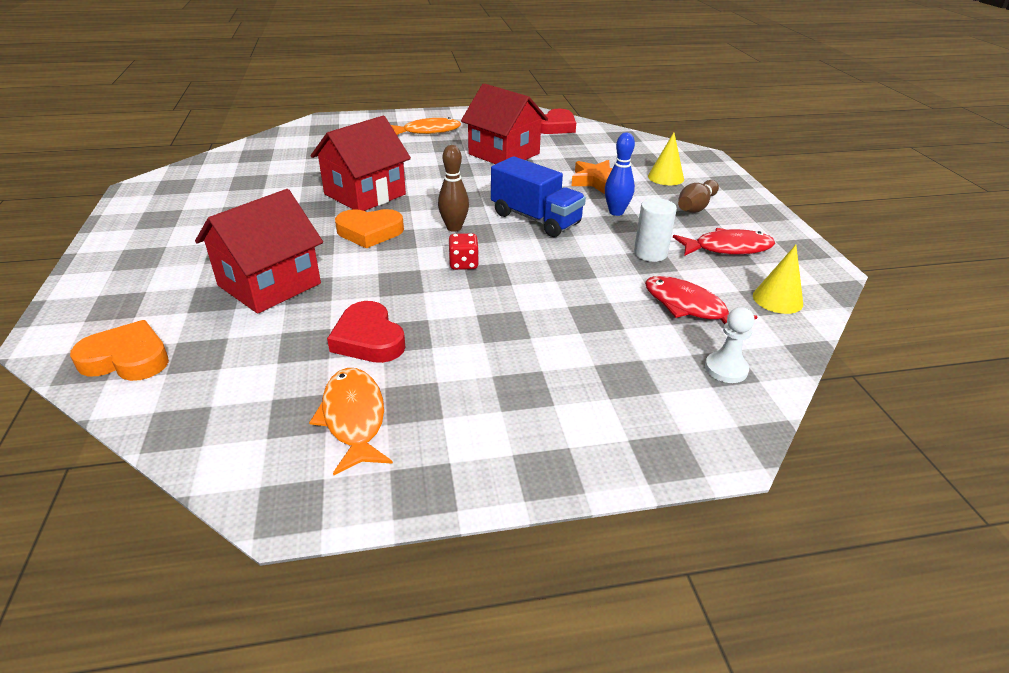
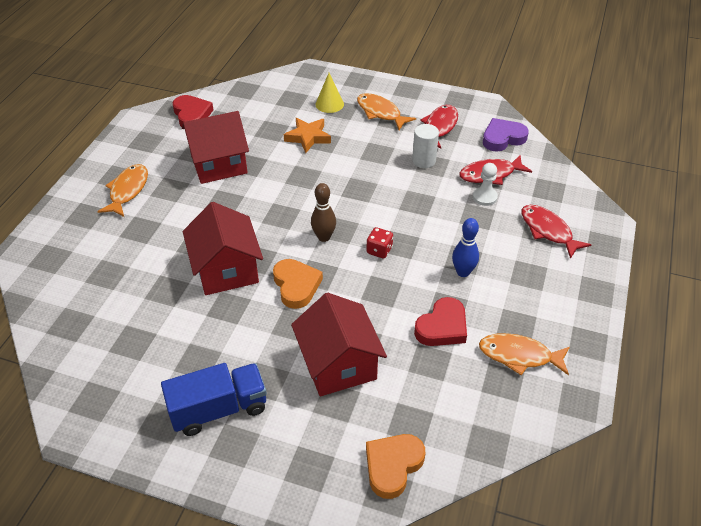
camera: 60 degrees left, 10 degrees up
(368, 339) = (442, 327): red heart -> red heart turned 45 degrees counterclockwise
(369, 232) = (296, 286): orange heart -> orange heart turned 45 degrees counterclockwise
(535, 219) = (342, 191): blue truck -> blue truck (219, 409)
(616, 212) = (361, 150): blue bowling pin -> blue bowling pin (463, 272)
(633, 387) = (548, 231): none -> red fish
(696, 207) = (380, 112): brown bowling pin -> orange fish
(726, 369) = (551, 190): white pawn -> white pawn (484, 197)
(777, 299) = (503, 138): yellow cone -> purple heart

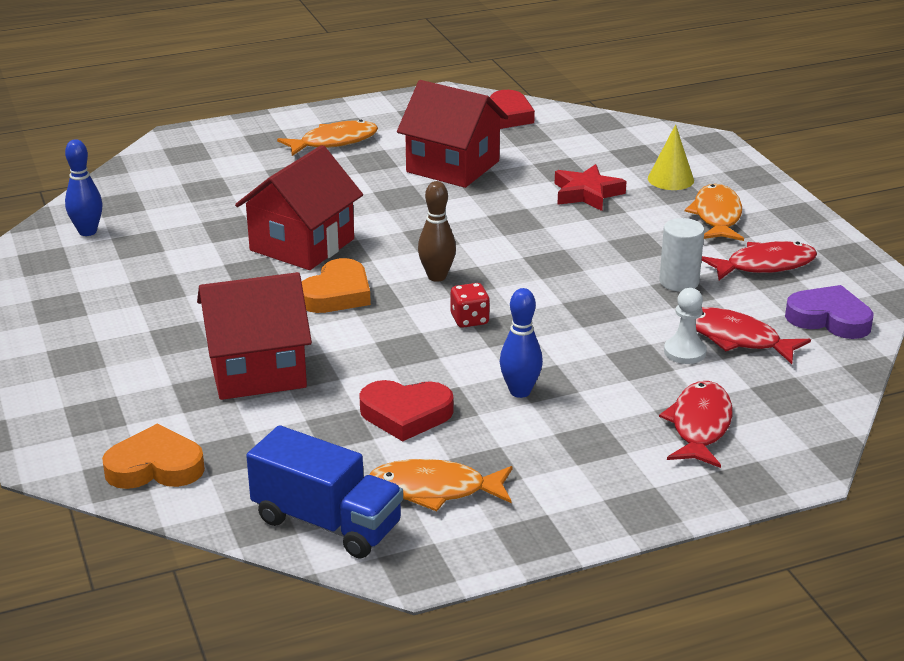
camera: 50 degrees right, 15 degrees down
(86, 359) = (87, 231): none -> blue bowling pin
(219, 409) = (109, 329): blue truck -> blue truck (327, 523)
(308, 137) = (587, 193): orange star -> red star
(338, 364) = (257, 370): red house -> red house turned 45 degrees clockwise
(519, 356) = (434, 490): orange fish -> orange fish turned 60 degrees counterclockwise

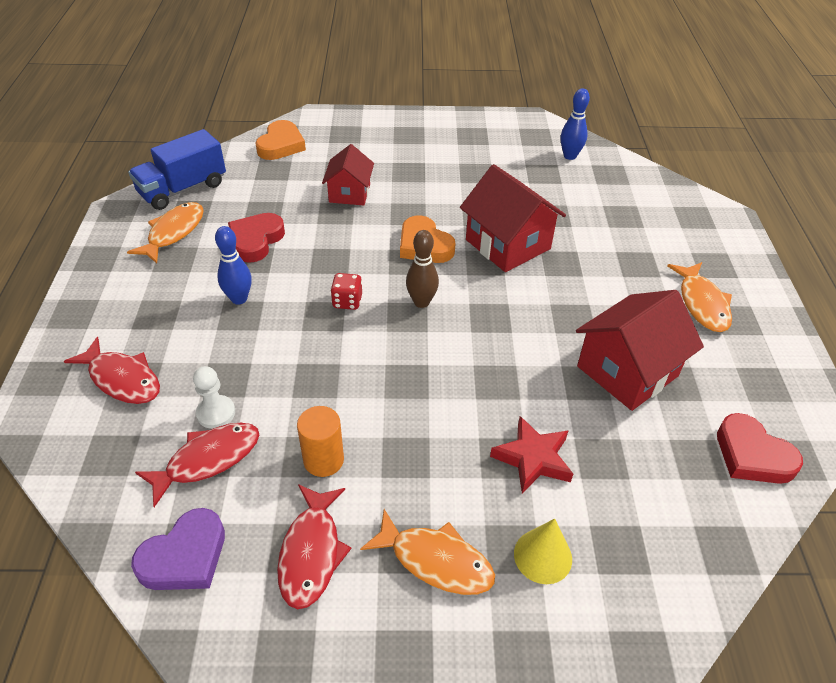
camera: 110 degrees right, 15 degrees up
(257, 370) = (349, 193): red house -> red house, size x0.63
(679, 282) = (323, 460): white cylinder -> orange cylinder

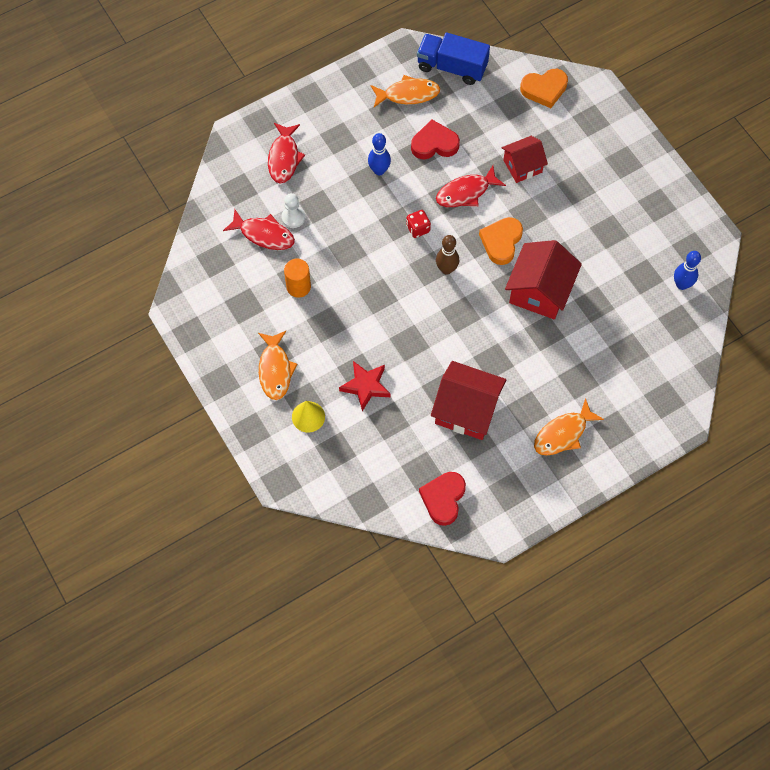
camera: 60 degrees right, 20 degrees up
(185, 556) = (210, 262): purple heart -> none
(311, 553) = (245, 314): red fish -> red fish (466, 192)

